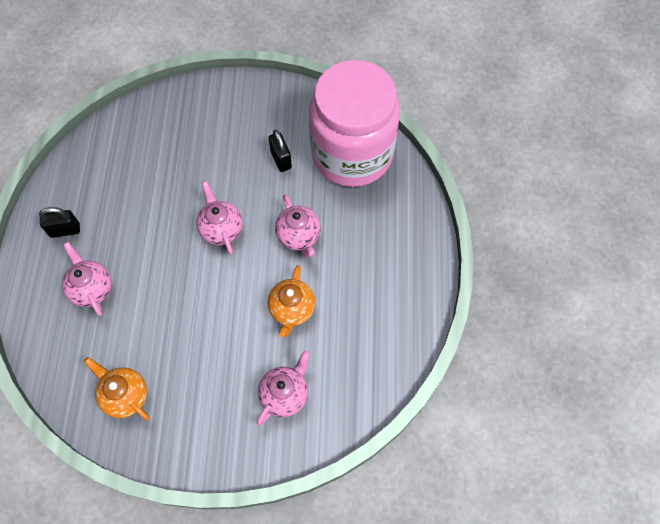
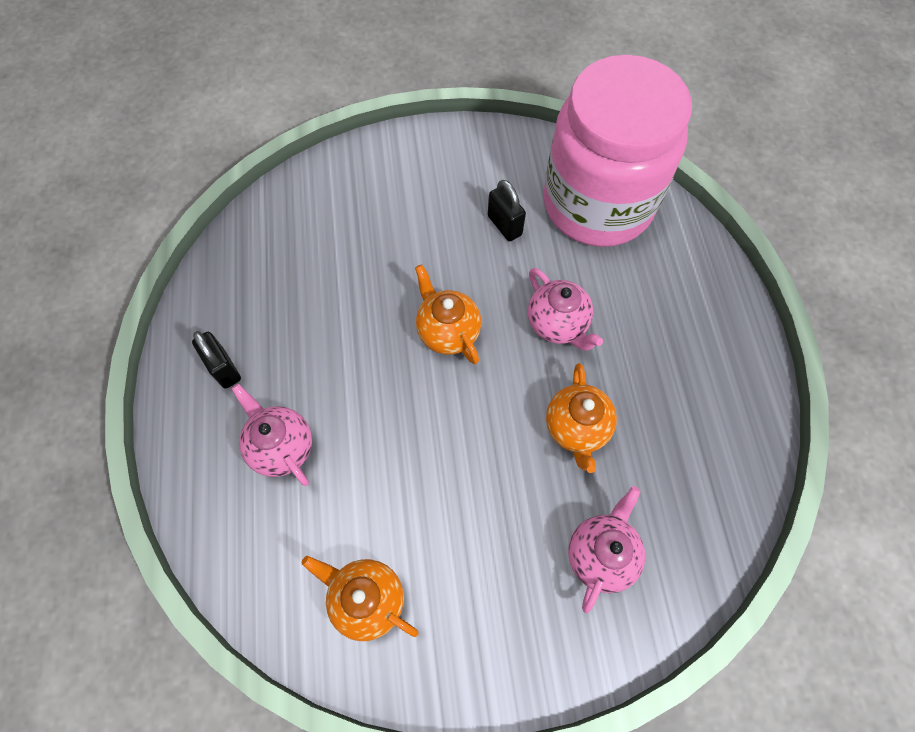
camera: 10 degrees left, 0 degrees up
(65, 230) = (224, 369): black padlock -> black padlock turned 75 degrees clockwise
(221, 229) = (447, 332): pink teapot -> orange teapot

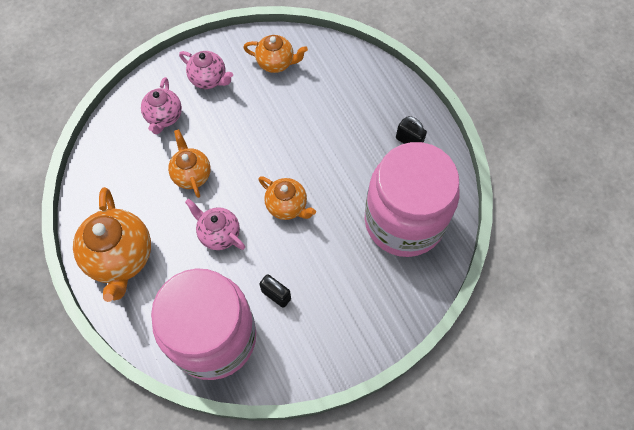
camera: 160 degrees right, 0 degrees up
(281, 447) = (353, 113): pink teapot -> pink teapot (209, 79)
(298, 260) = (404, 221): none -> pink jar
(705, 337) = (121, 257): none -> orange teapot

